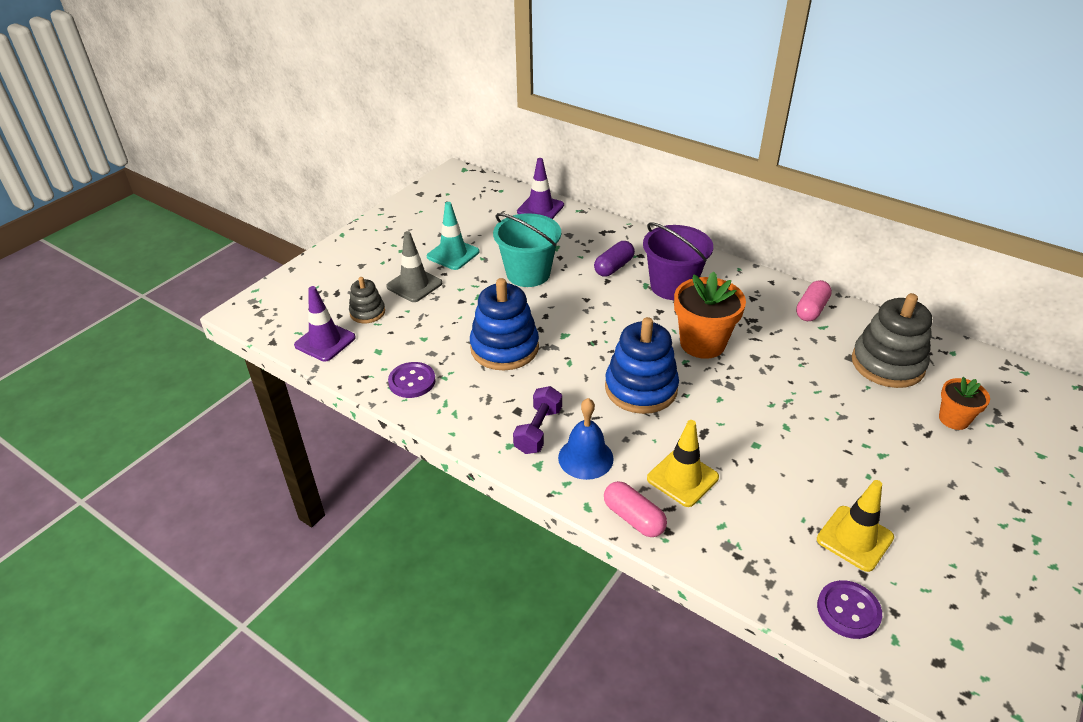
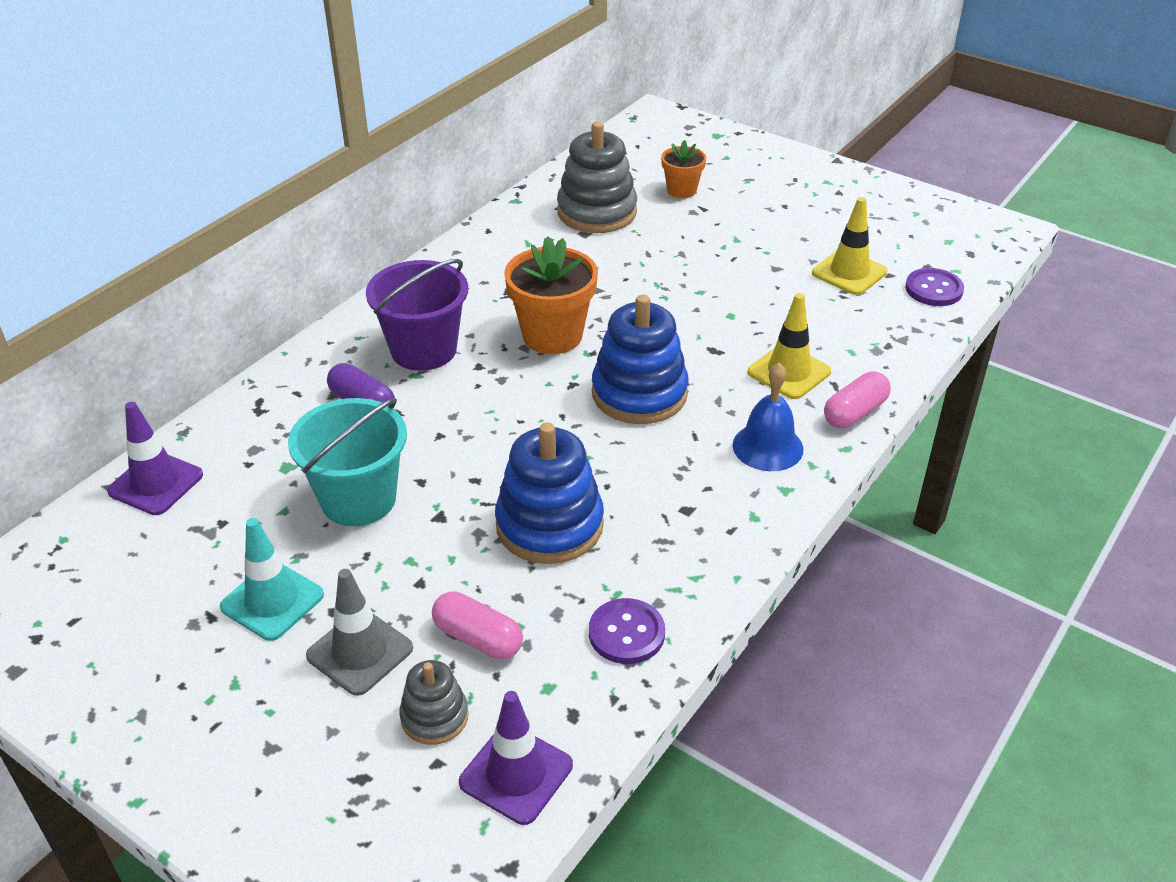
camera: 90 degrees left, 0 degrees up
(538, 430) = (723, 489): purple dumbbell -> none
(811, 309) = (493, 246): pink capsule -> pink capsule (478, 638)

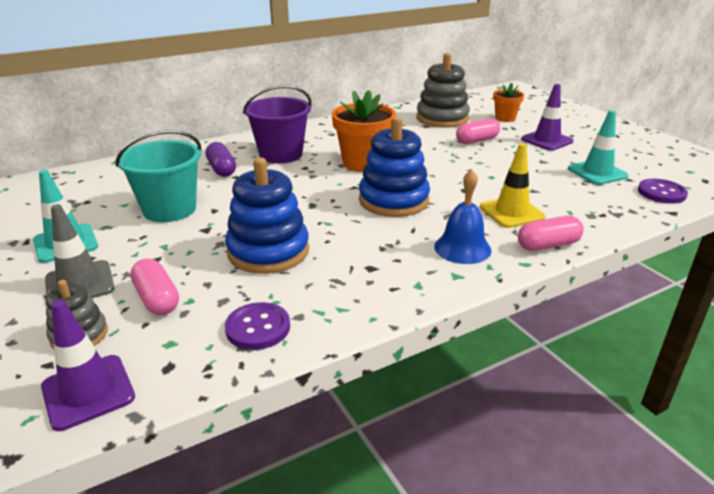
camera: 25 degrees right, 10 degrees down
(155, 483) = (77, 177): purple traffic cone -> purple traffic cone (547, 140)
(672, 248) = (477, 140): none -> pink capsule
(849, 272) = (597, 173): yellow traffic cone -> turquoise traffic cone

